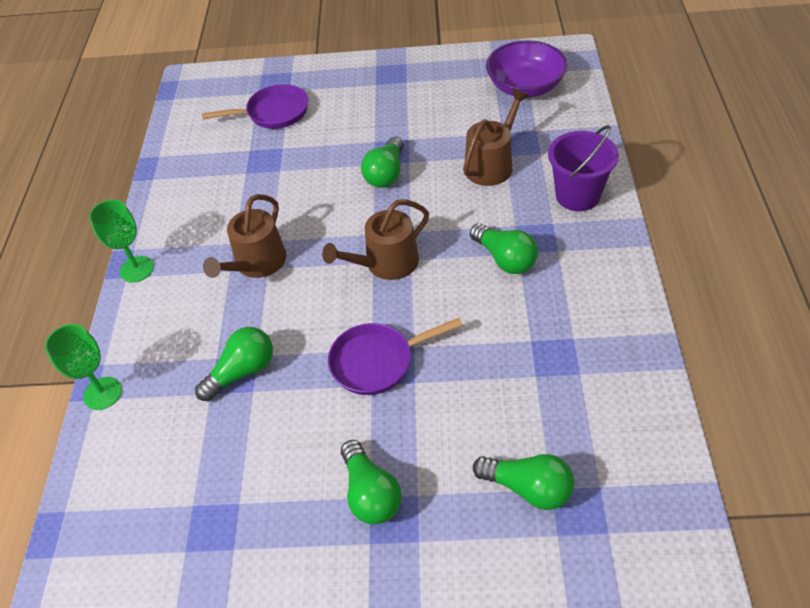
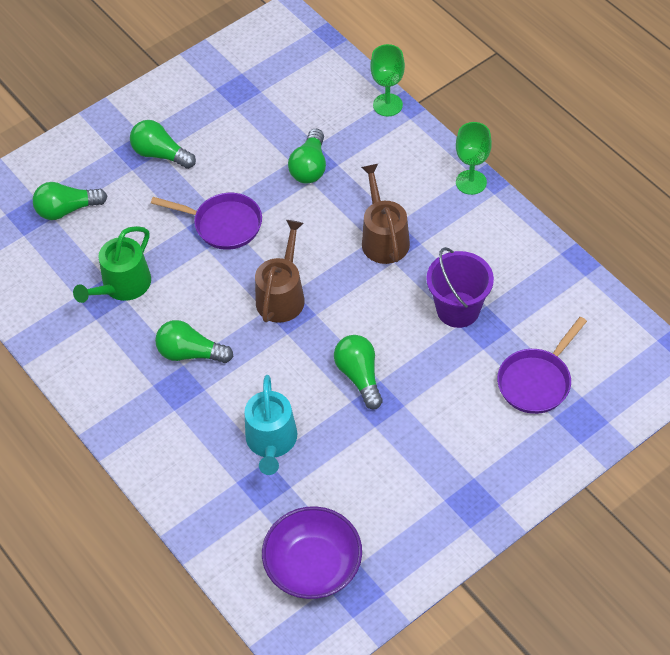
camera: 140 degrees right, 5 degrees up
(377, 361) = (223, 224): purple pan -> purple pan turned 75 degrees clockwise
(491, 164) = (271, 441): brown watering can -> turquoise watering can
(524, 357) = (122, 285): none -> green watering can
(577, 195) = (170, 451): purple bucket -> purple bucket (458, 309)

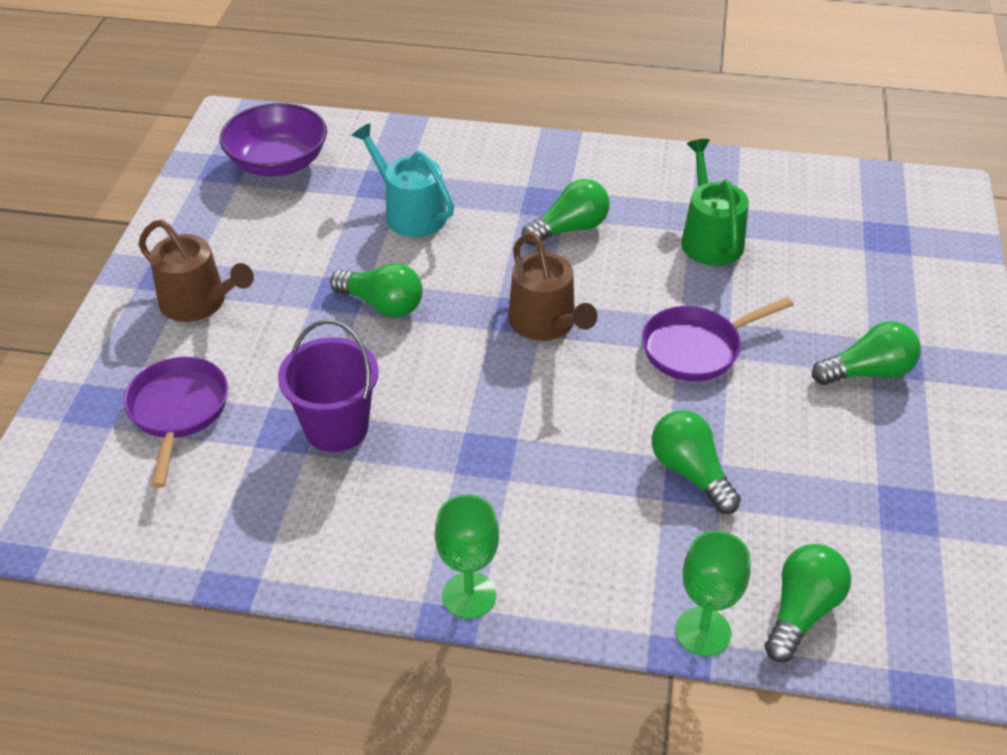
camera: 135 degrees right, 10 degrees down
(67, 210) = (863, 263): green light bulb -> green light bulb (801, 611)
(383, 238) = (505, 448): brown watering can -> brown watering can (199, 302)

